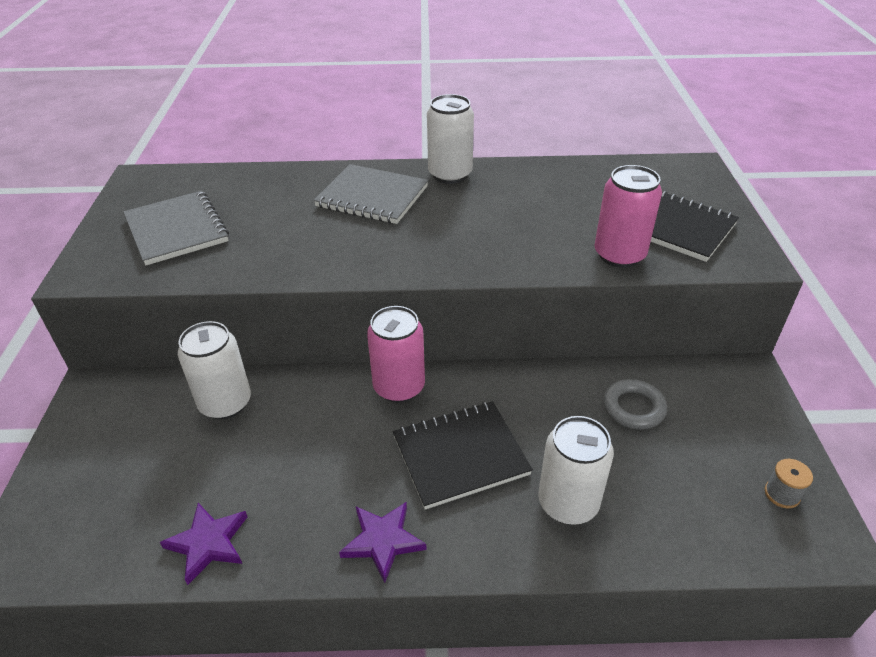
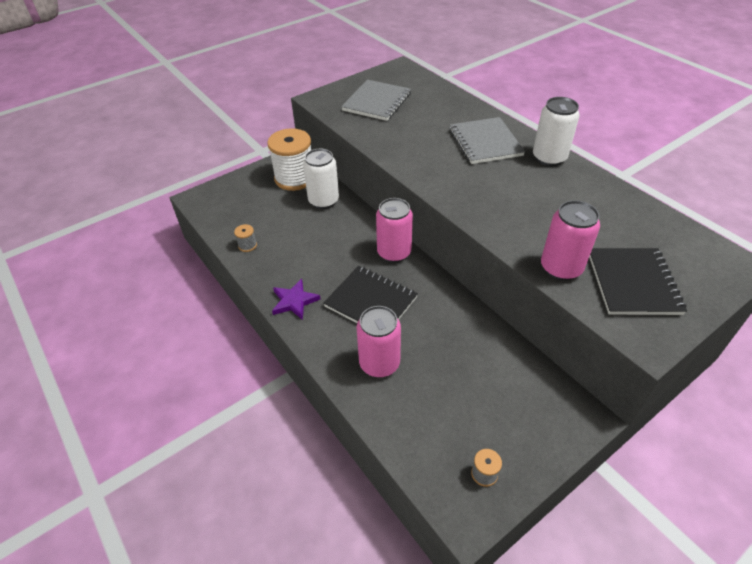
camera: 55 degrees right, 5 degrees up
(138, 409) = (295, 178): none -> white spool
(208, 543) = (247, 245): purple star -> grey spool
(568, 503) = (379, 363): white can -> pink can
(633, 408) = (483, 363): grey ring -> none

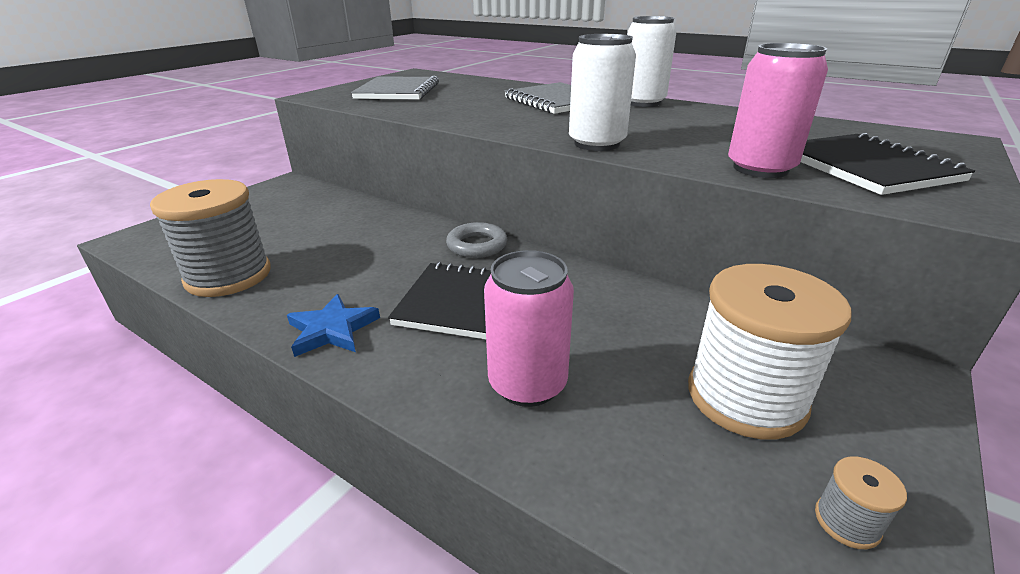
camera: 20 degrees left, 15 degrees down
(247, 245) = (228, 276): grey spool -> grey spool, size x2.47
(294, 301) = (332, 329): purple star -> blue star
(295, 178) = (296, 199): white spool -> white spool (745, 397)
(323, 201) = (347, 212): white can -> white can (596, 144)
(394, 253) = (477, 245): pink can -> grey ring

